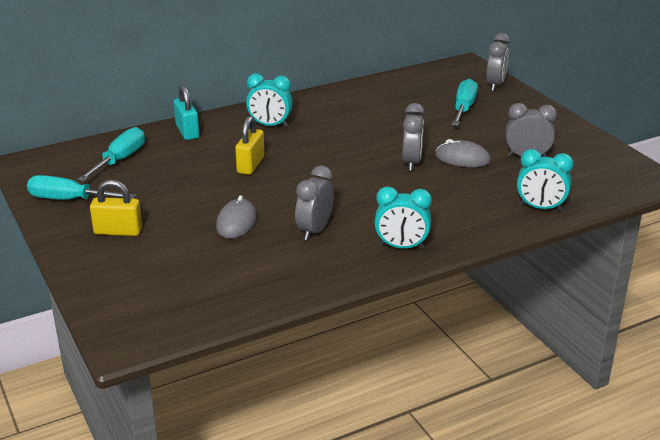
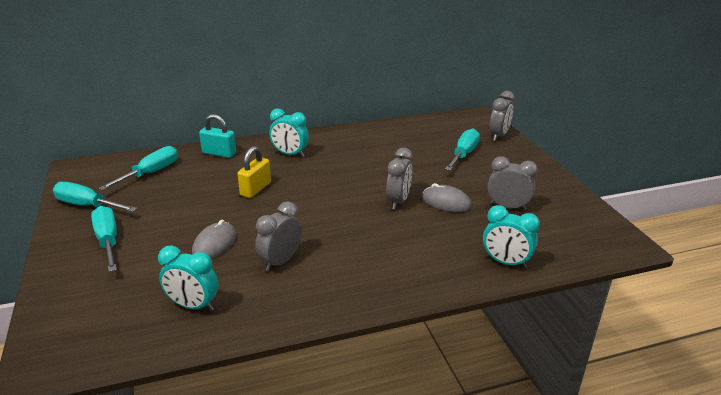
camera: 10 degrees right, 0 degrees up
(118, 231) = (108, 241): yellow padlock -> turquoise screwdriver
(187, 132) = (219, 153): turquoise padlock -> turquoise padlock turned 60 degrees counterclockwise
(401, 247) = (354, 290): turquoise clock -> turquoise clock (193, 306)

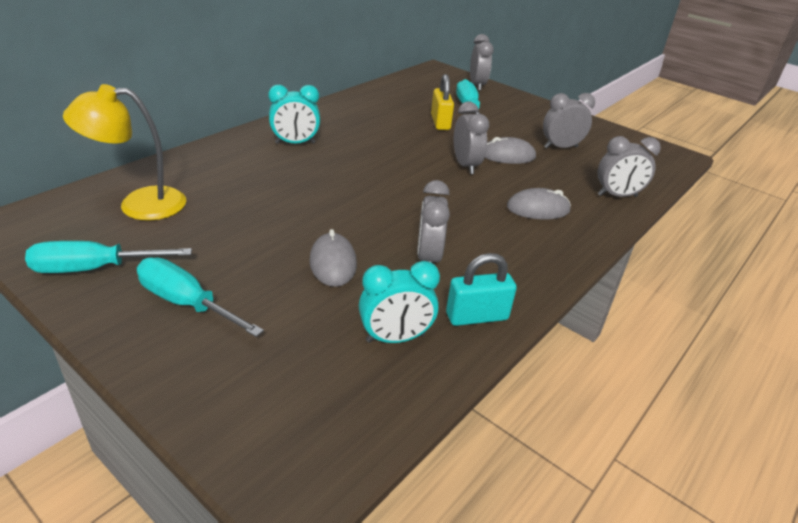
camera: 35 degrees left, 5 degrees up
(150, 173) = (139, 204): turquoise screwdriver -> yellow lamp
(219, 153) = (206, 160): turquoise padlock -> turquoise padlock (477, 316)
(255, 189) = (303, 190): yellow padlock -> yellow padlock (440, 122)
(414, 252) = (538, 209): none -> grey mouse
(505, 262) = (617, 196): turquoise clock -> grey clock

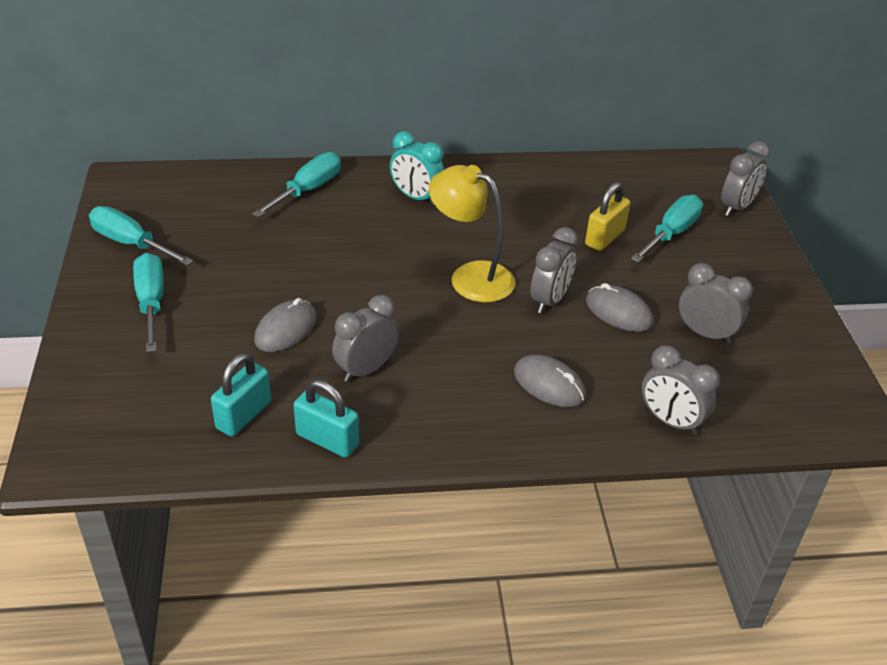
camera: 45 degrees right, 5 degrees up
(139, 204) = (219, 203): yellow lamp -> yellow lamp (470, 277)
(206, 168) = (307, 190): none -> turquoise screwdriver
(395, 338) = (243, 415): turquoise clock -> turquoise padlock

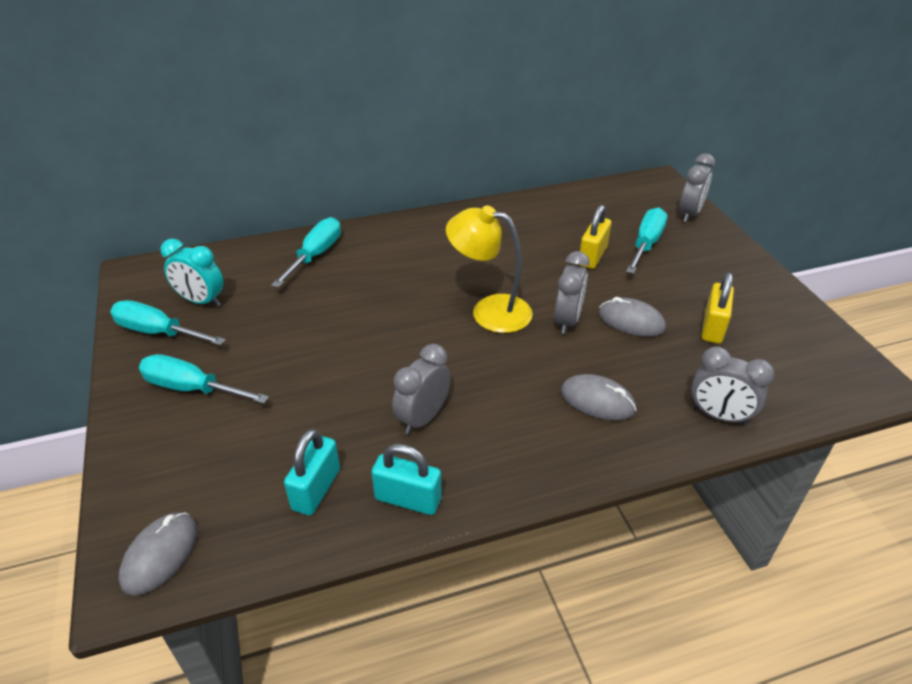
camera: 10 degrees left, 0 degrees up
(151, 303) = (192, 389): turquoise screwdriver -> turquoise screwdriver turned 45 degrees counterclockwise
(286, 329) = (333, 391): grey mouse -> grey mouse (160, 555)
(416, 197) = (416, 247): turquoise clock -> turquoise clock (201, 301)
(705, 333) = (712, 327): grey clock -> yellow padlock

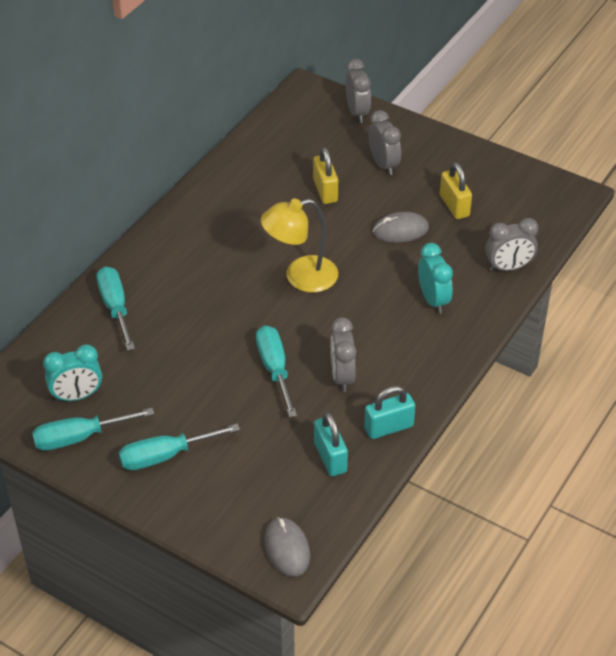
camera: 40 degrees left, 5 degrees up
(567, 320) = (360, 254): grey clock -> grey clock (383, 164)
(597, 401) = (433, 300): grey mouse -> turquoise clock
(646, 244) = (352, 159): turquoise screwdriver -> turquoise screwdriver (275, 369)

